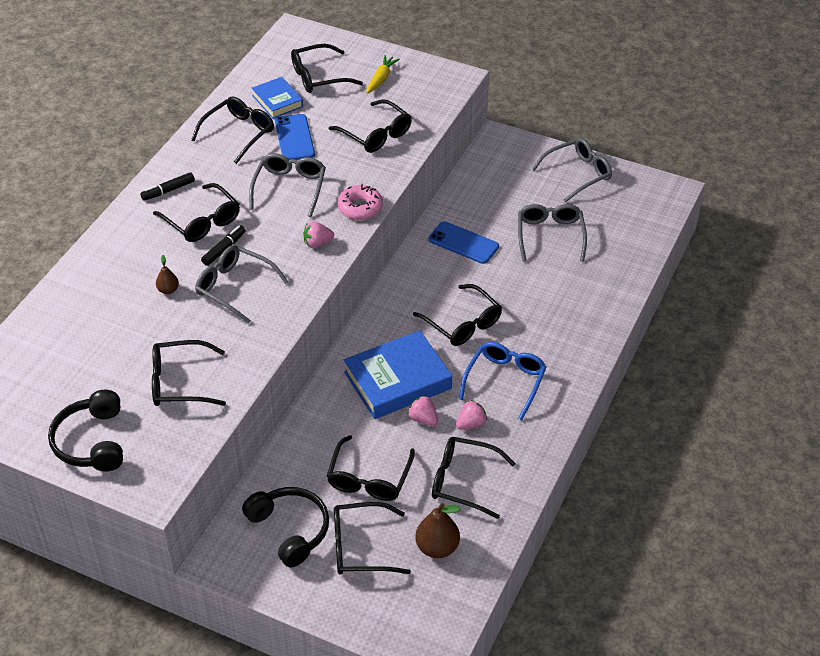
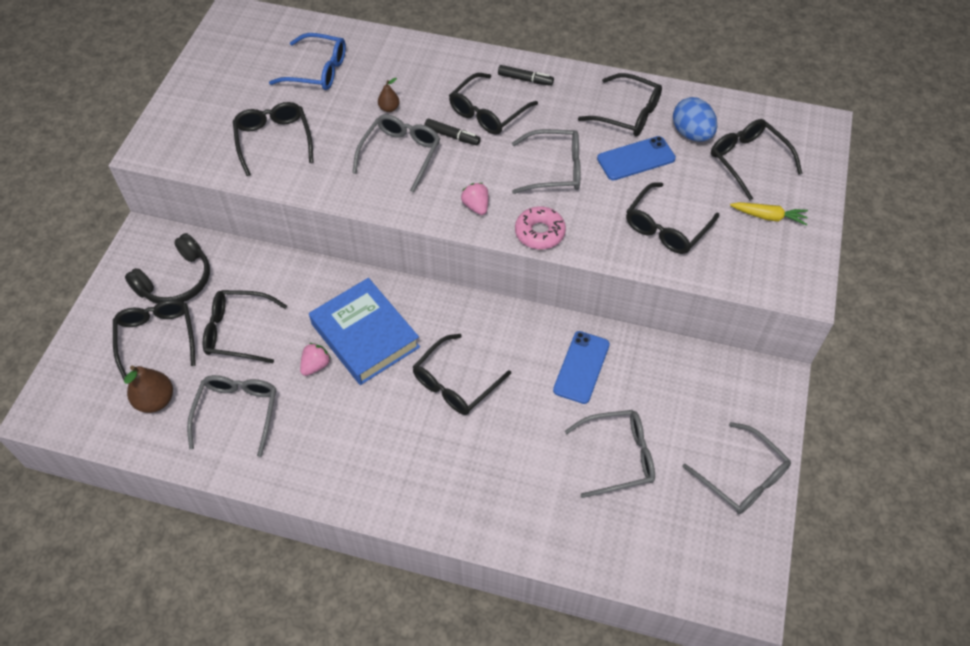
camera: 80 degrees right, 10 degrees up
(91, 442) = (202, 99): black headphones -> none
(168, 190) = (525, 79): black marker -> black marker turned 150 degrees clockwise
(277, 101) = (691, 134): blue book -> blue egg
(464, 481) = (237, 413): black glasses -> grey glasses
(471, 424) = (313, 409): pink strawberry -> none
(505, 381) = (376, 434): blue glasses -> blue glasses (317, 70)

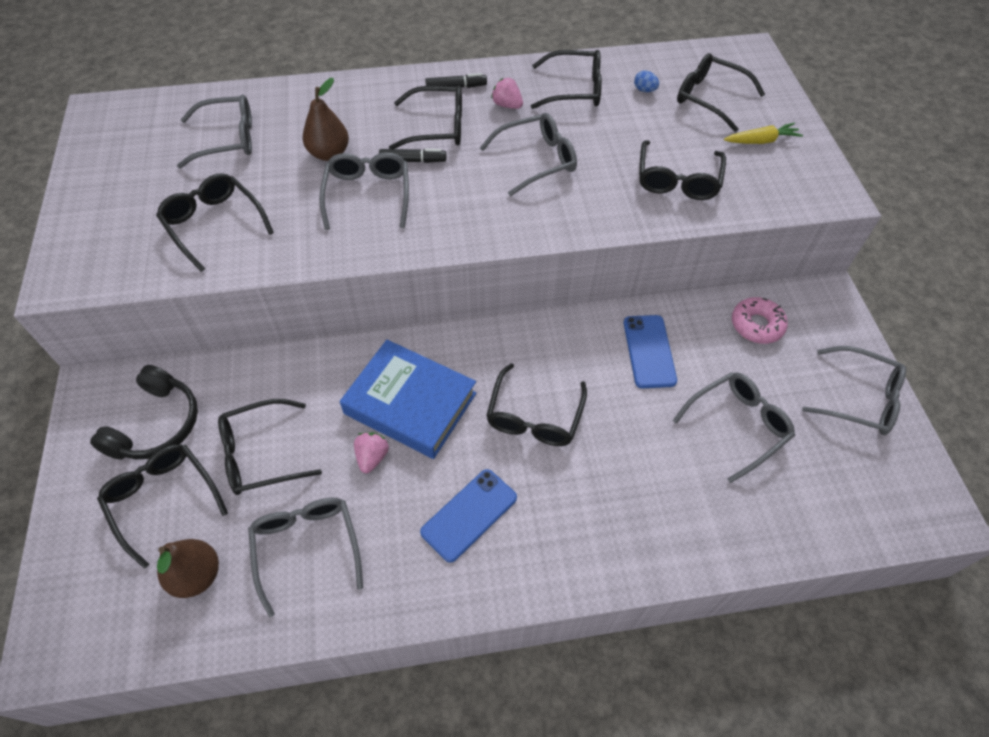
camera: 25 degrees left, 0 degrees up
(317, 70) = (227, 139): blue glasses -> grey glasses
(389, 108) = (329, 153): brown pear -> brown pear, size x1.79
(476, 206) = (479, 220): pink strawberry -> pink strawberry (507, 105)
(488, 112) = (436, 127): black glasses -> black glasses turned 105 degrees counterclockwise
(539, 233) = (560, 225): pink donut -> pink donut (756, 325)
(636, 159) = (608, 127): blue phone -> blue phone (469, 515)
(691, 134) = (644, 90): blue egg -> blue egg, size x0.49

